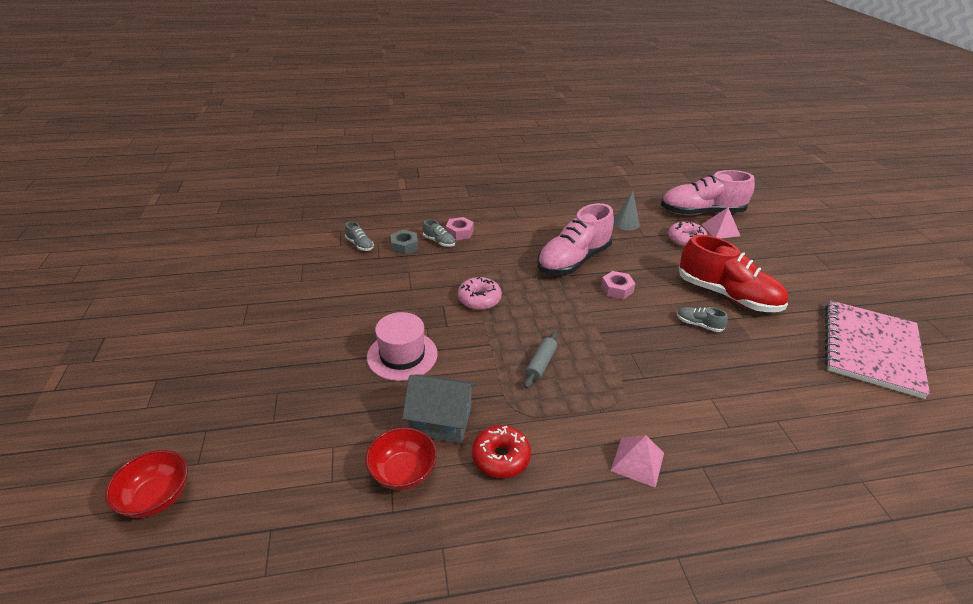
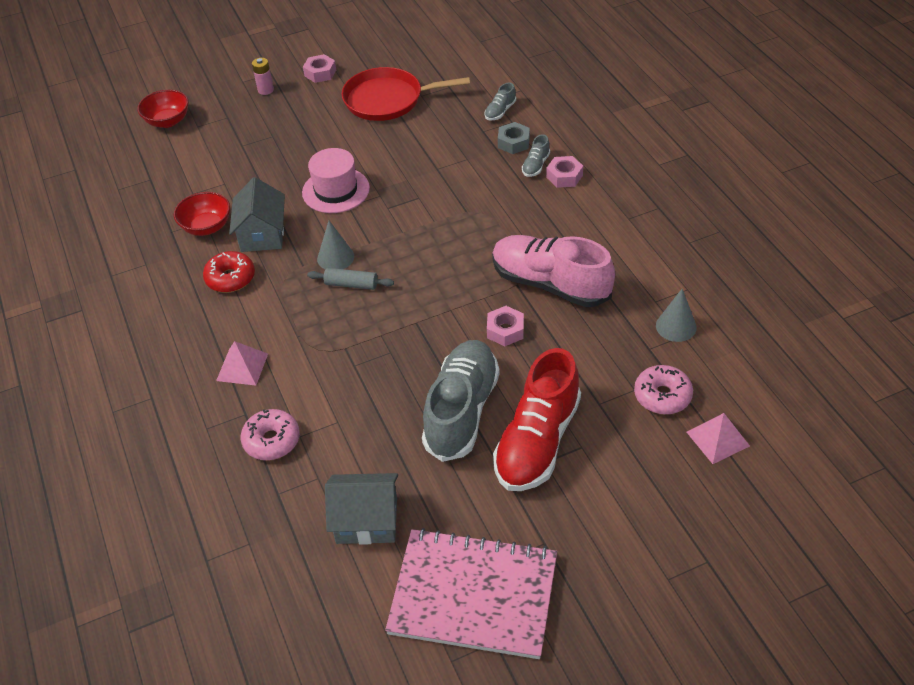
camera: 80 degrees right, 10 degrees up
(186, 387) = (265, 90): none -> pink battery
(198, 339) = (320, 73): none -> pink nut
(289, 301) = (387, 100): none -> red pan
(479, 299) = (439, 221): pink donut -> pink donut (272, 440)
(500, 369) = (335, 257): none -> grey cone
(698, 324) = (462, 411): grey shoe -> grey shoe, size x2.42
(701, 212) = (763, 415): pink shoe -> none
(817, 395) = (366, 521): none -> grey house

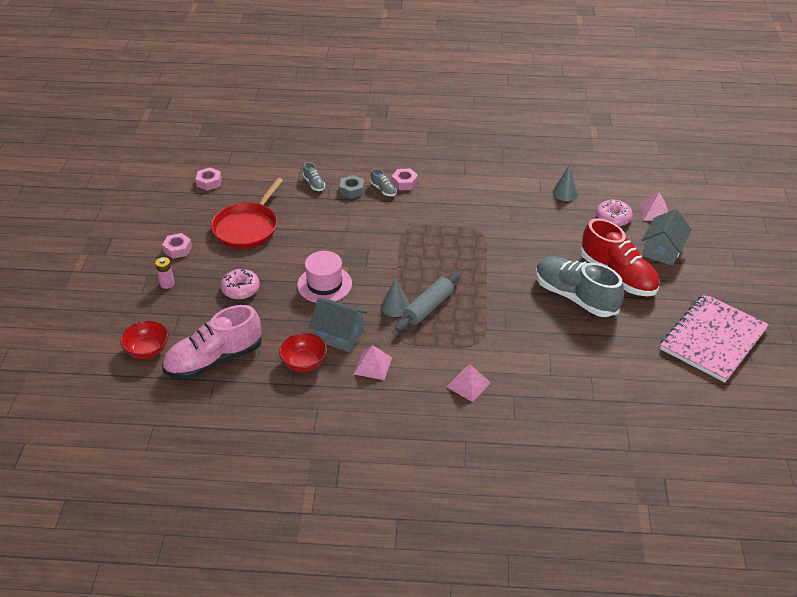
camera: 65 degrees left, 5 degrees down
(230, 278) = (373, 365): red donut -> pink pyramid
(272, 440) = (546, 389): pink donut -> pink donut (240, 289)
(351, 284) = (428, 307): grey rolling pin -> grey rolling pin, size x1.51
(366, 521) = (637, 365): grey house -> grey house (662, 250)
(505, 330) = (521, 256): pink nut -> pink nut (209, 182)
(550, 284) = (496, 224): pink shoe -> pink shoe (214, 360)

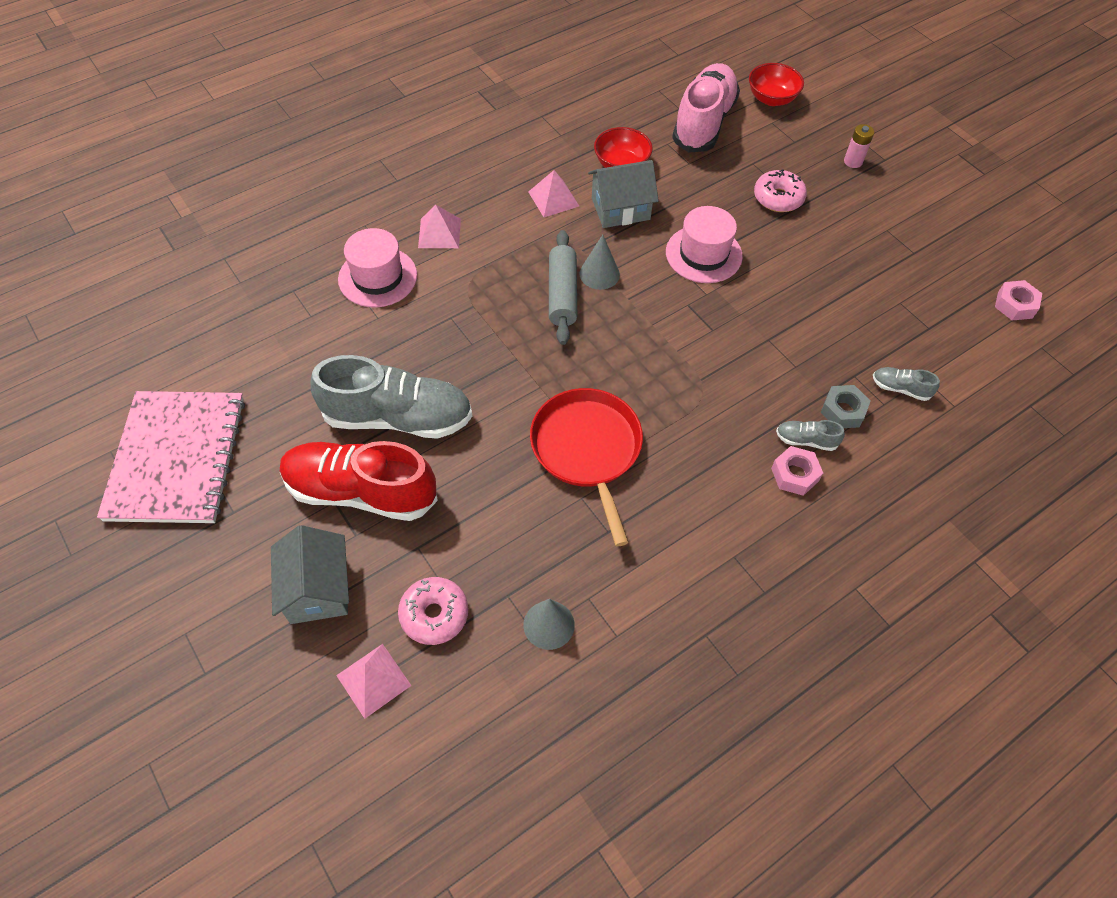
camera: 140 degrees right, 15 degrees up
(177, 249) = (903, 201): pink nut -> none
(247, 227) = (879, 271): red pan -> red pan (587, 450)
(531, 378) = (377, 277): none -> pink hat

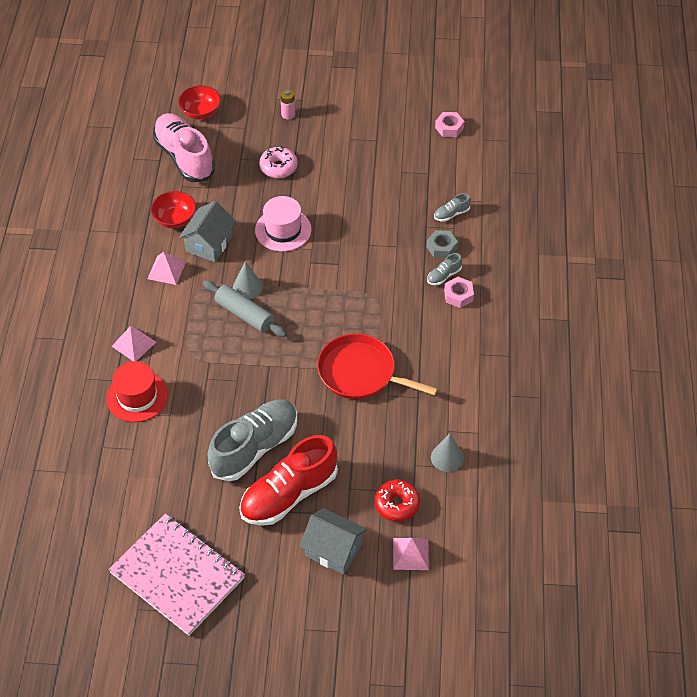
camera: 50 degrees left, 5 degrees down
(377, 277) = (137, 396): pink hat -> red hat
(434, 614) = (397, 504): pink donut -> red donut

